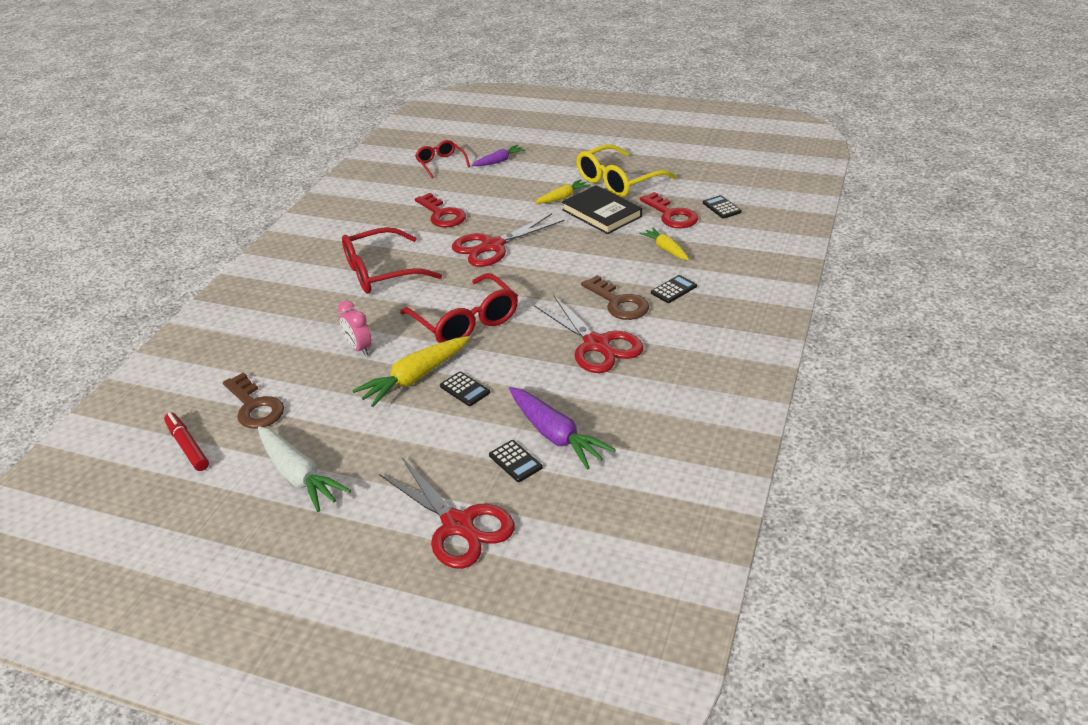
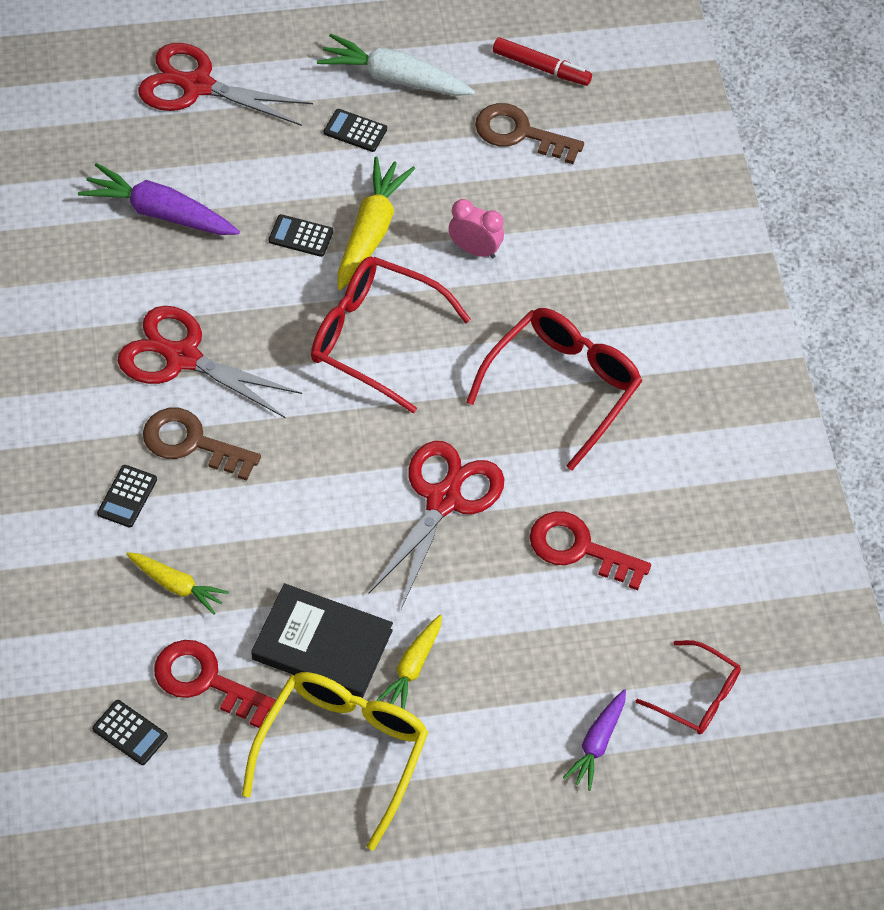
camera: 145 degrees right, 20 degrees up
(515, 461) = (184, 168): black calculator -> black calculator (355, 131)

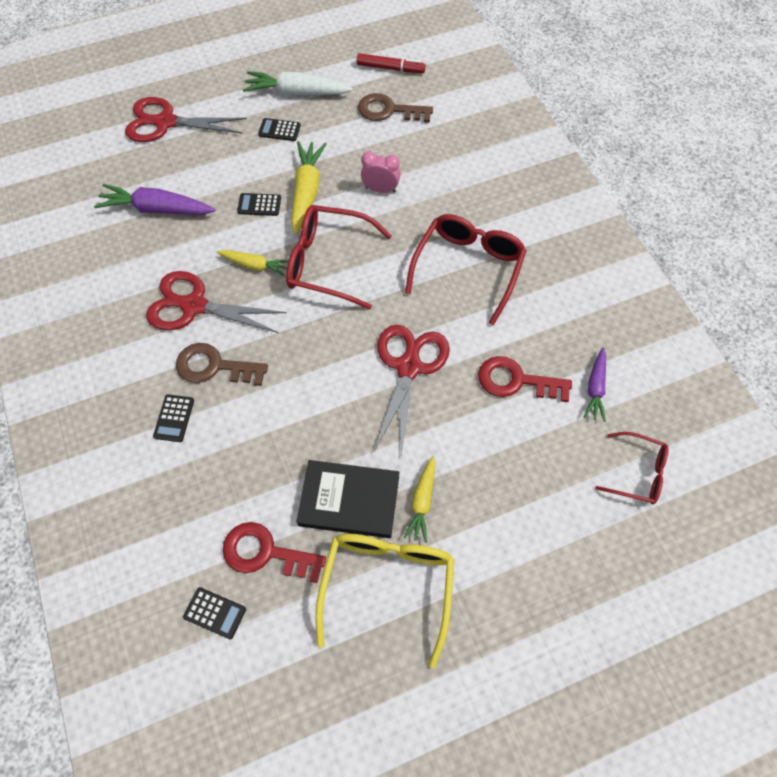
camera: 10 degrees left, 5 degrees up
(176, 585) = (226, 480): yellow carrot -> yellow carrot (255, 265)
(597, 743) = (578, 529): purple carrot -> purple carrot (595, 388)

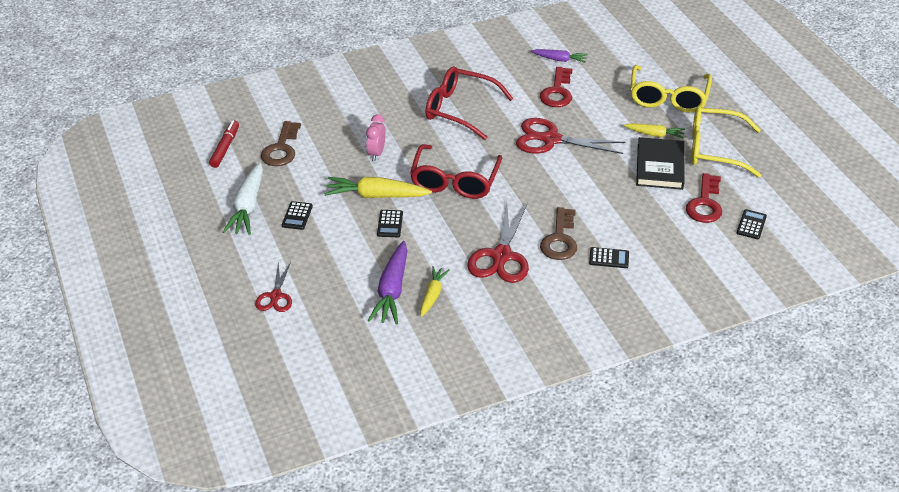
camera: 90 degrees left, 20 degrees down
(165, 122) = (275, 296): red scissors -> red scissors, size x0.58
(255, 265) = (458, 223): yellow carrot -> yellow carrot (432, 295)
(515, 533) = (668, 98): none -> yellow glasses
(637, 473) = (619, 49): red glasses -> none

